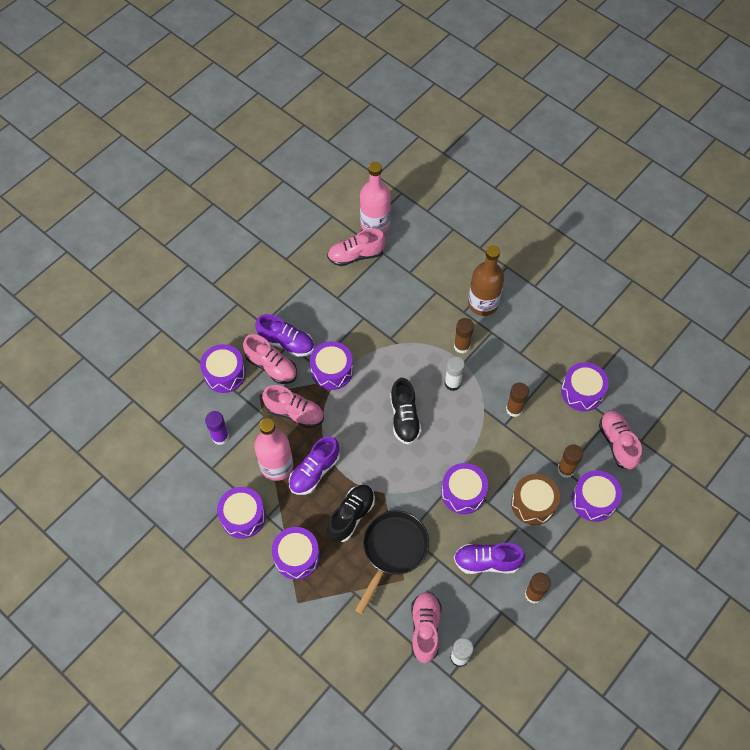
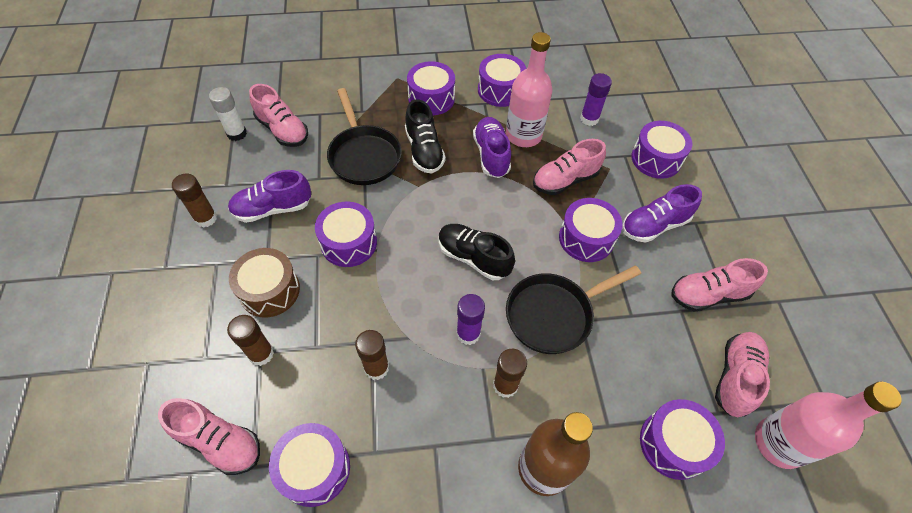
camera: 130 degrees right, 5 degrees down
(271, 366) = (634, 196): pink shoe -> pink shoe (708, 294)
(400, 352) = (553, 315): none -> black pan
(452, 383) = (468, 333): white glue stick -> purple glue stick
(487, 562) = (273, 209): purple shoe -> purple shoe turned 150 degrees counterclockwise
(593, 500) = (204, 349): purple drum -> purple drum (673, 444)

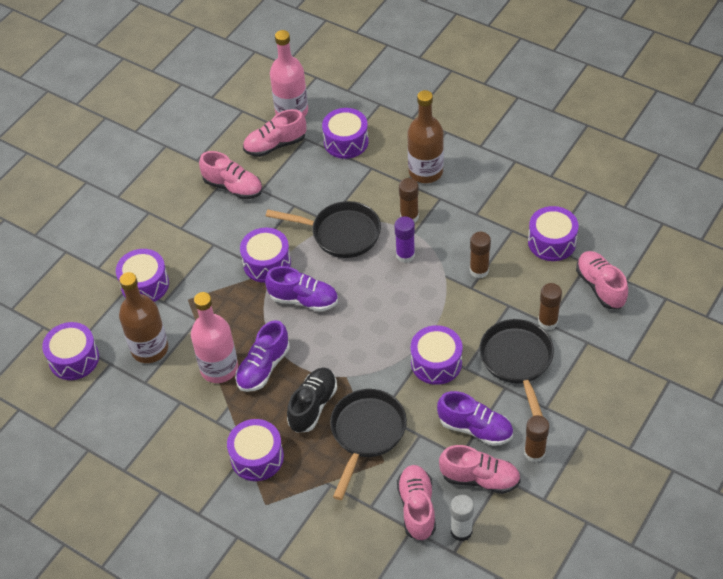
camera: 135 degrees left, 5 degrees down
(269, 290) = (517, 361): brown drum -> black pan
(473, 258) = (357, 298): black shoe -> none
(500, 90) = (188, 426): purple drum -> purple drum (74, 359)
(565, 180) = (231, 311): pink shoe -> pink shoe (480, 478)
(589, 119) = (150, 349): purple glue stick -> brown bottle
(654, 225) = (210, 243): purple shoe -> purple shoe (304, 300)

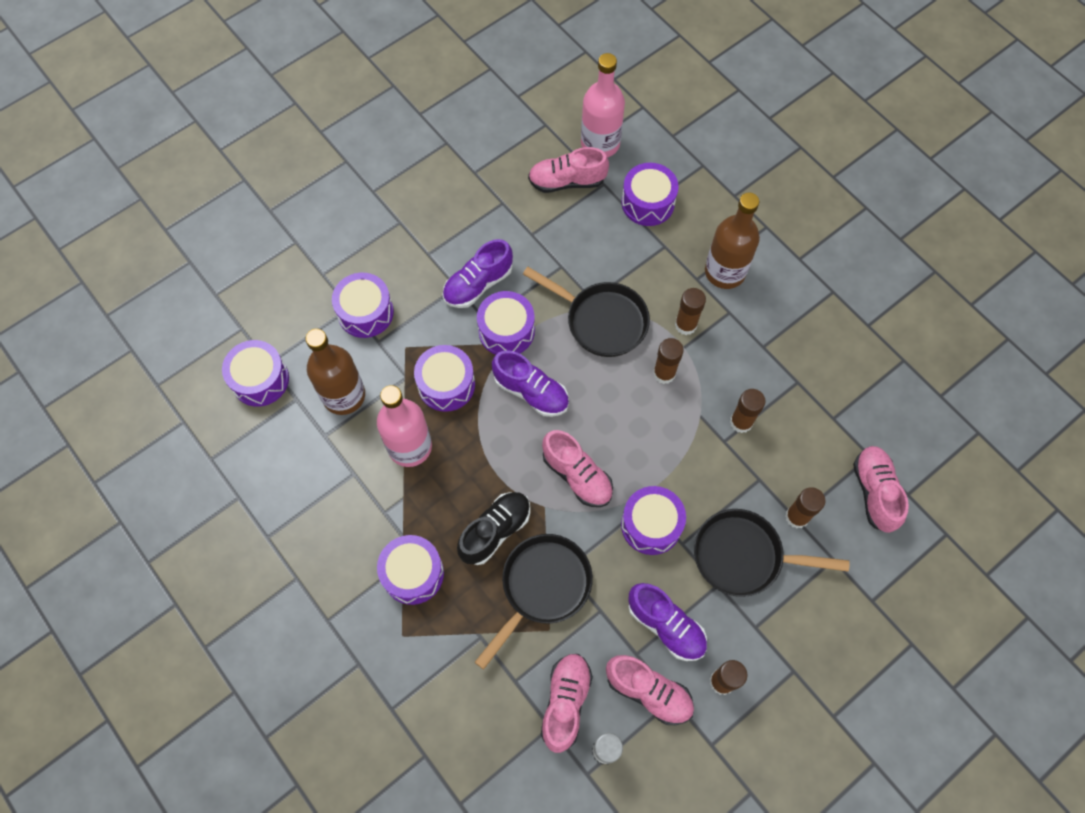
camera: 15 degrees right, 15 degrees up
(233, 187) = (502, 220): pink shoe -> pink shoe (577, 475)
(263, 367) = (458, 463): purple shoe -> purple shoe (478, 284)
(405, 255) = (664, 373): purple glue stick -> brown glue stick
(517, 361) = (744, 556): black pan -> black pan turned 90 degrees counterclockwise
(552, 242) = (838, 413): purple drum -> purple drum (446, 384)

